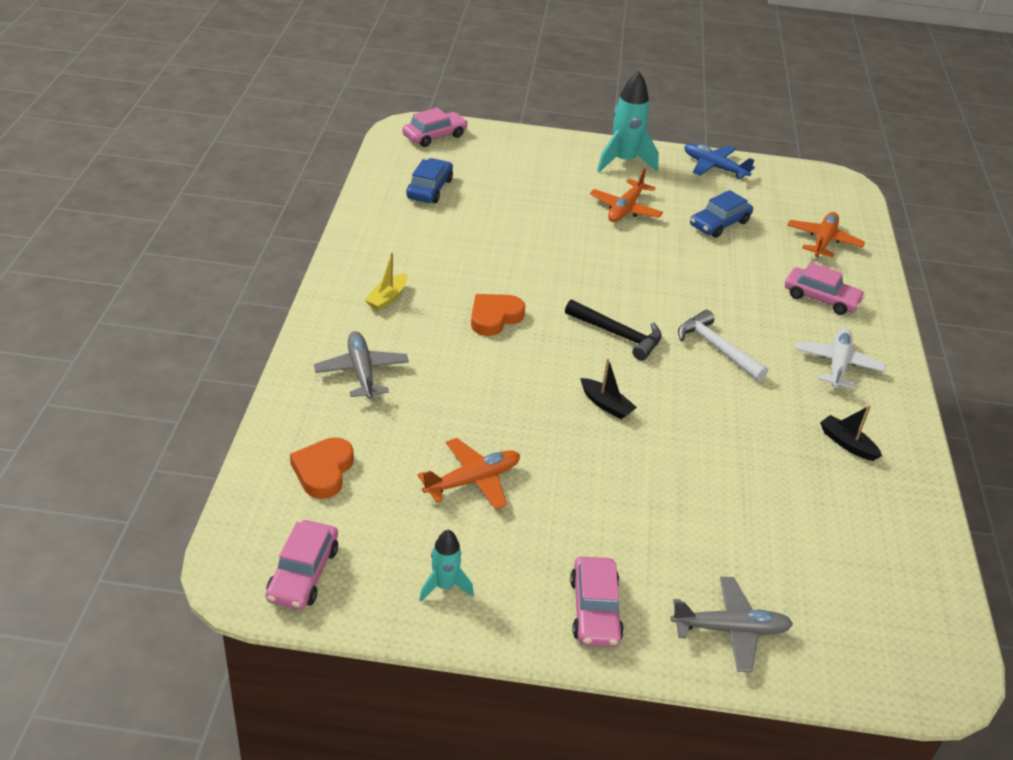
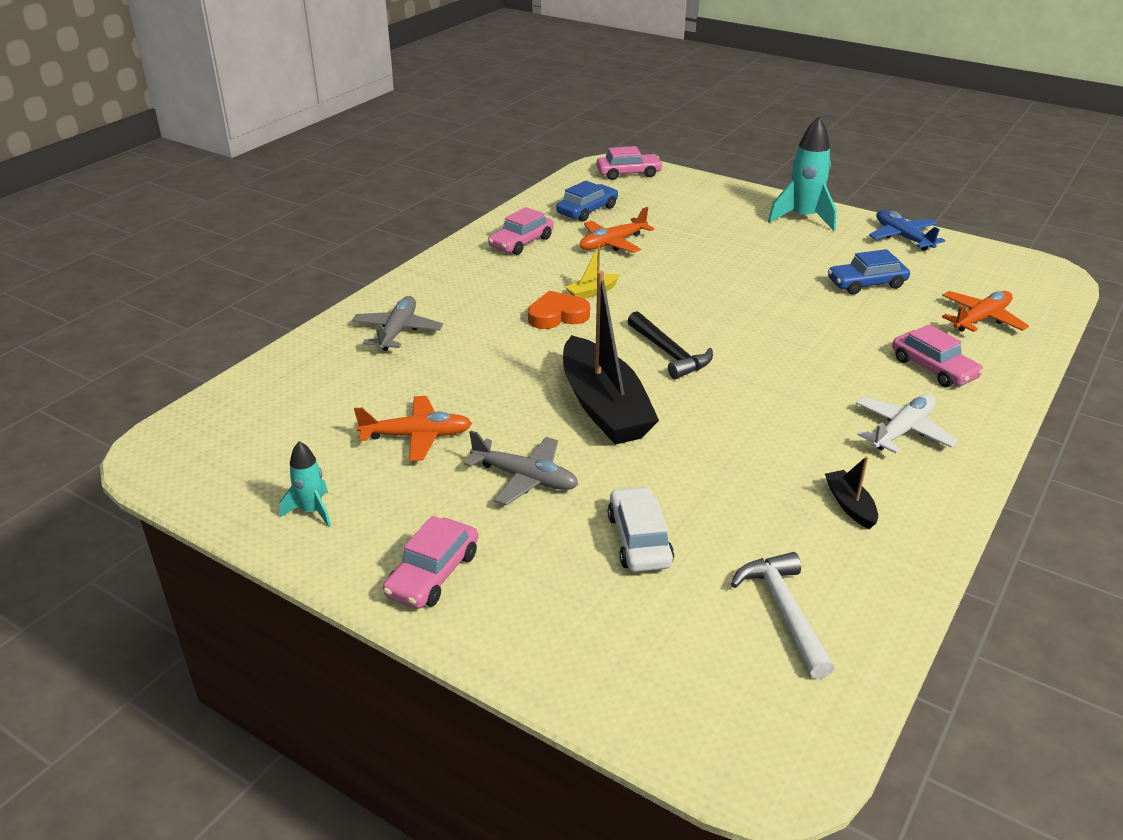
camera: 30 degrees right, 5 degrees down
(303, 573) = (204, 466): pink car -> pink car (521, 242)
(323, 471) = (294, 396): orange heart -> none
(387, 298) = (472, 282): yellow boat -> yellow boat (592, 292)
(606, 405) = (604, 407): black boat -> black boat, size x2.36
(625, 209) = (770, 255): orange plane -> orange plane (612, 243)
(716, 348) = (768, 386): white hammer -> white hammer (784, 611)
(725, 524) = (639, 540): none -> white car
(731, 630) = (558, 636): grey plane -> grey plane (525, 478)

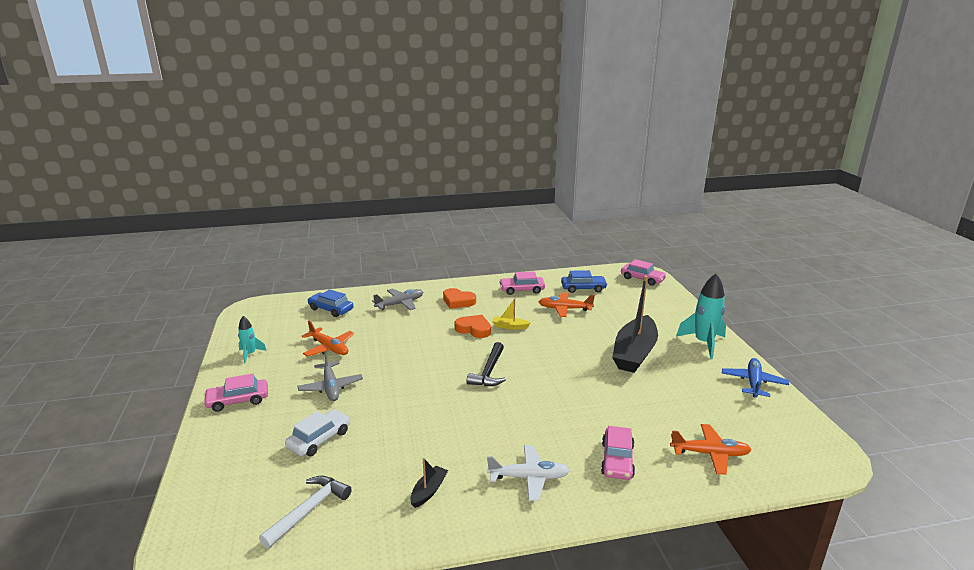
camera: 45 degrees right, 10 degrees down
(470, 292) = (458, 301): none -> orange heart
(604, 407) = (415, 378): black boat -> black boat (634, 353)
(866, 284) = (671, 395): blue car -> blue car (331, 309)

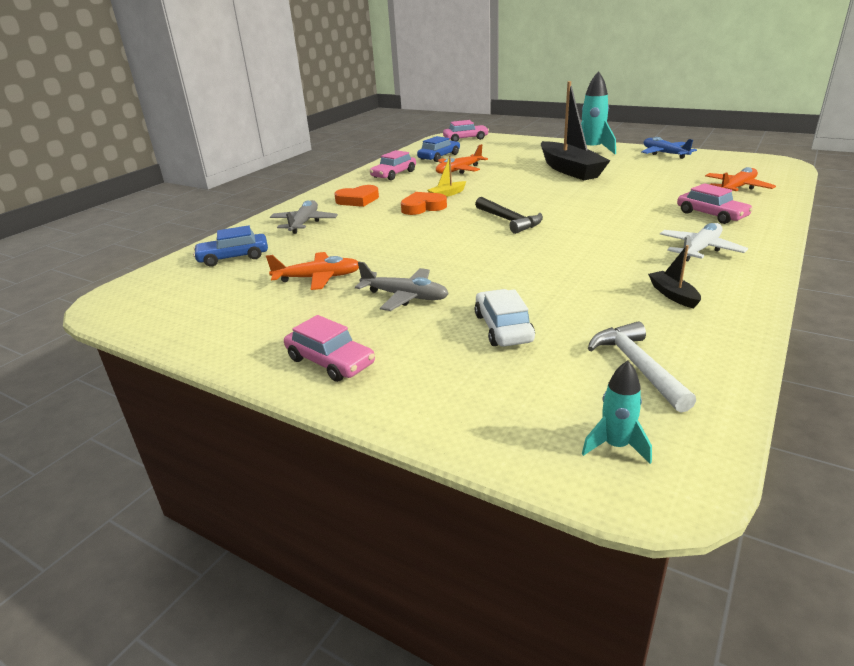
camera: 45 degrees left, 5 degrees up
(238, 400) = (330, 361): pink car -> pink car turned 75 degrees counterclockwise
(250, 354) = (231, 328): turquoise rocket -> turquoise rocket (616, 446)

